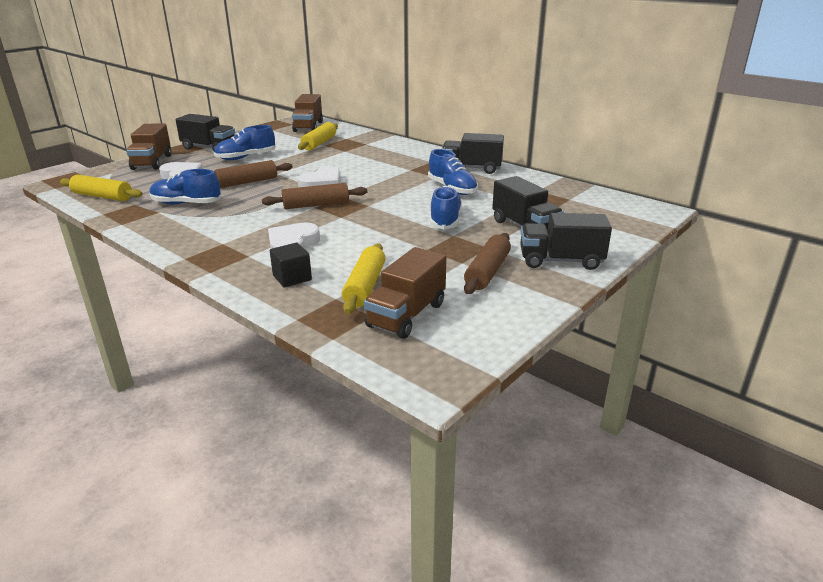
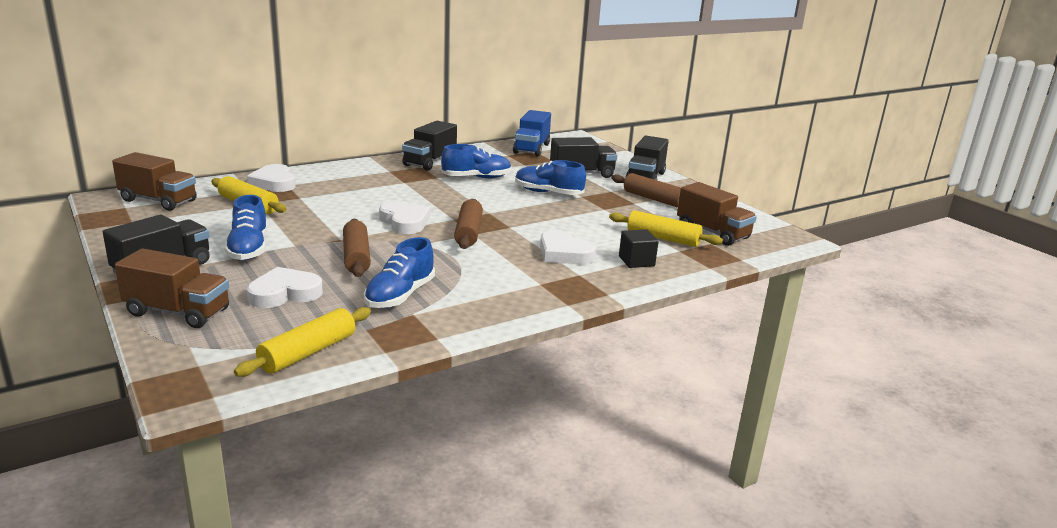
camera: 75 degrees left, 5 degrees down
(366, 140) = (274, 183): none -> white heart
(574, 196) = (531, 149): none -> blue truck

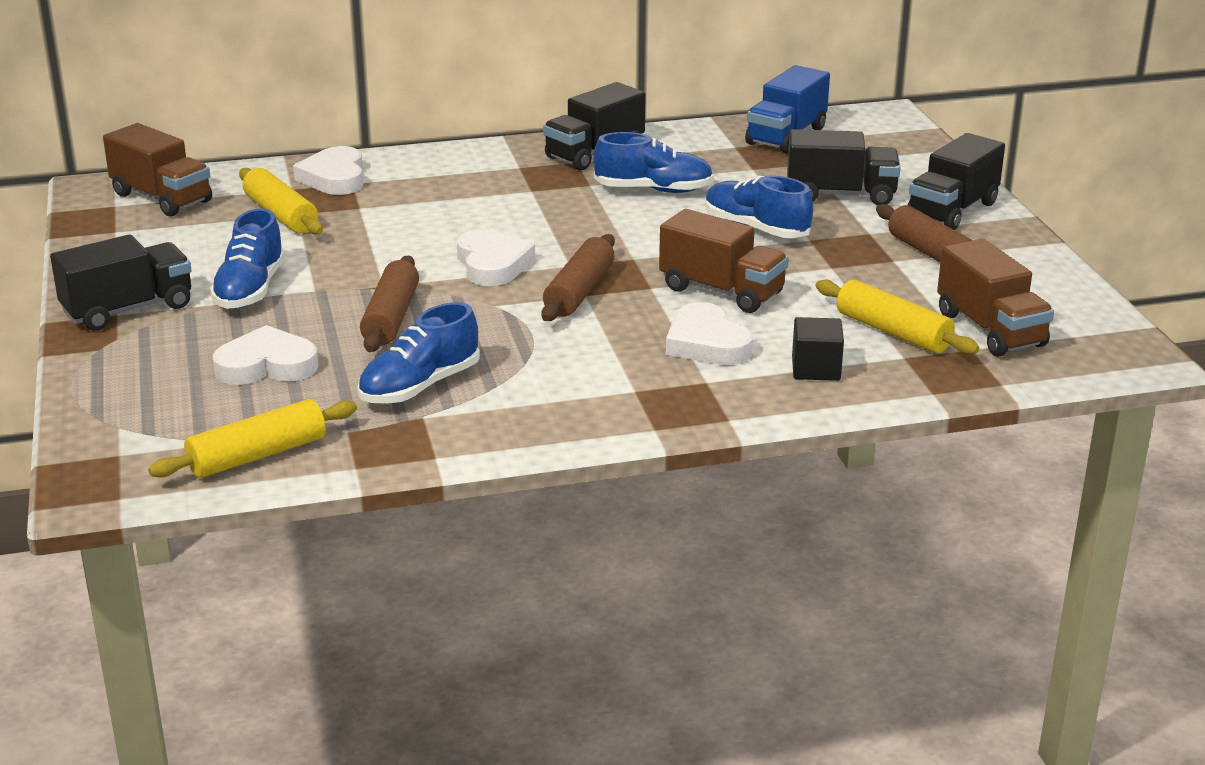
camera: 20 degrees right, 5 degrees up
(178, 312) = (122, 378): brown truck -> brown truck (721, 291)

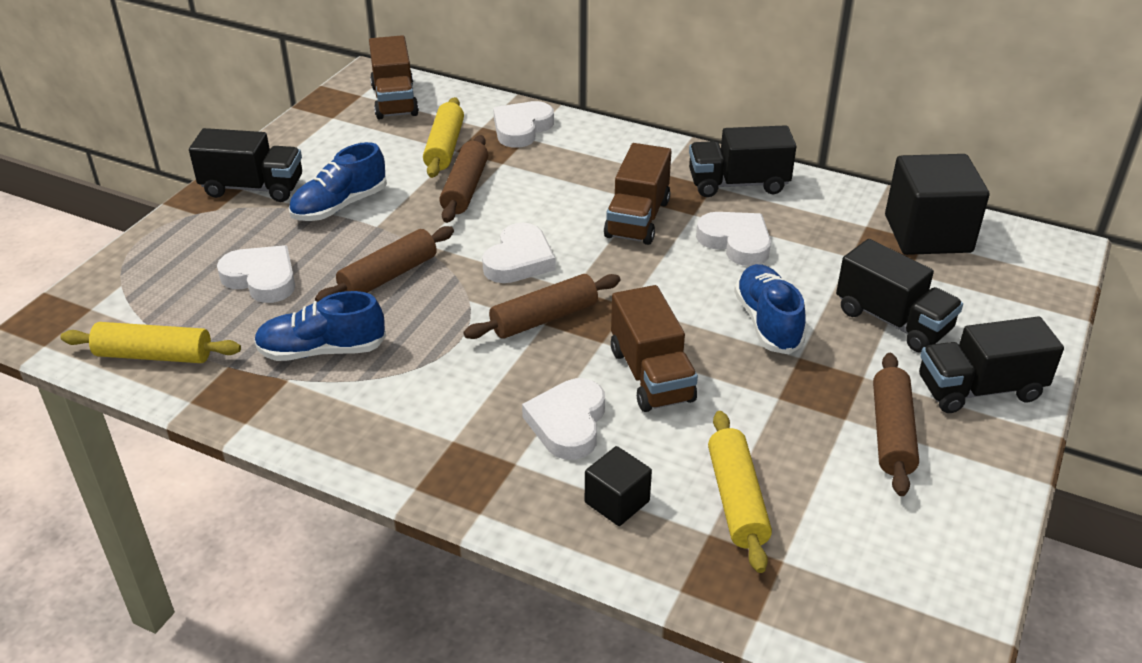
camera: 40 degrees right, 10 degrees up
(355, 236) = (465, 189): none -> brown rolling pin
(653, 190) = (736, 242): blue shoe -> white heart
(786, 136) = (928, 233): blue truck -> black cube
(990, 330) = (830, 549): brown truck -> brown truck (637, 219)

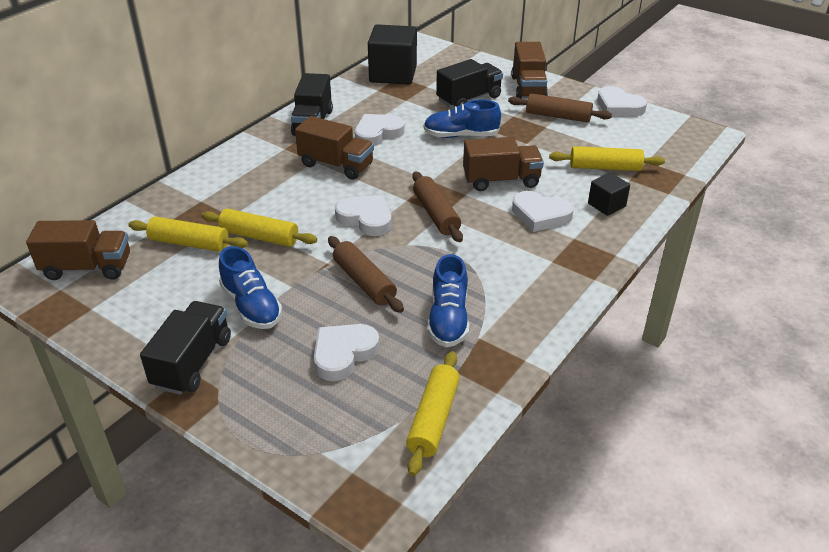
camera: 80 degrees left, 0 degrees up
(465, 189) = (259, 237): brown rolling pin -> yellow rolling pin
(521, 128) = (184, 202): white heart -> white heart (618, 107)
(979, 389) = (528, 88): black truck -> brown truck

